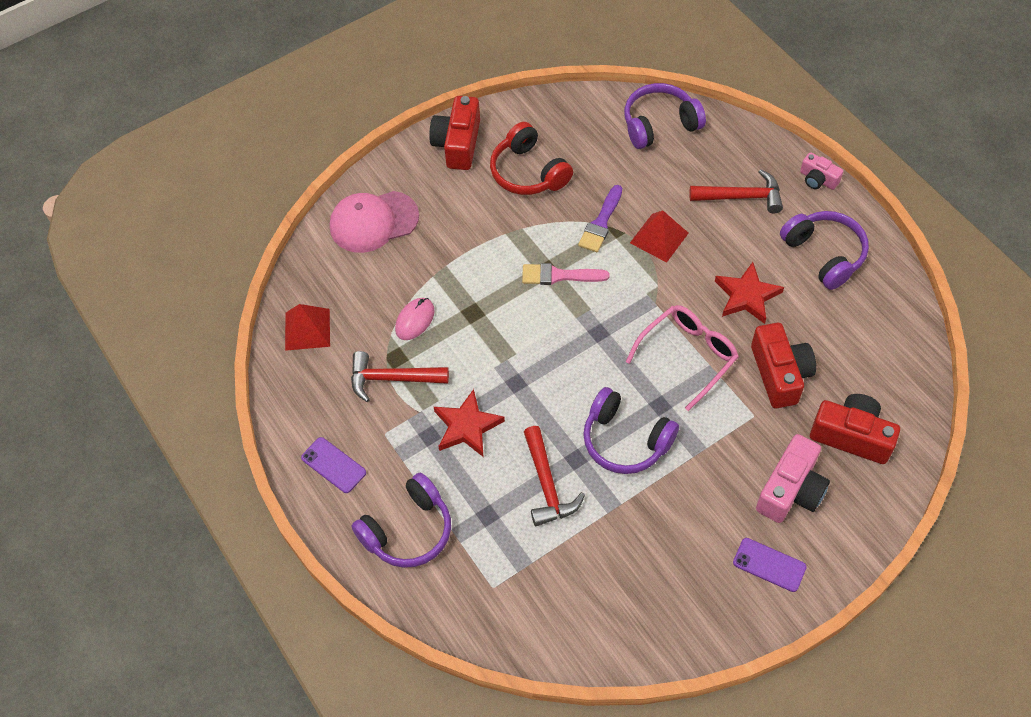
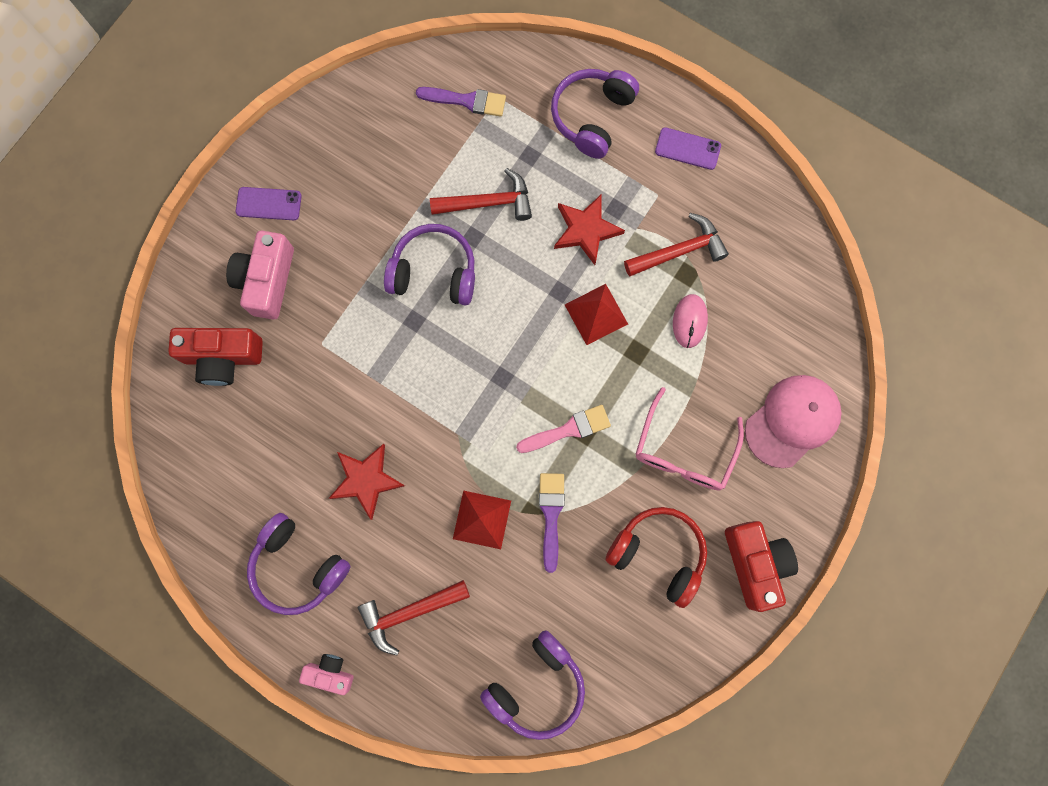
camera: 155 degrees right, 20 degrees up
(307, 329) = (788, 271): red pyramid -> red pyramid (596, 314)
(527, 596) = (466, 101): none -> purple brush
(547, 485) = (488, 202): red hammer -> red hammer turned 120 degrees clockwise
(688, 356) = (405, 385): pink glasses -> pink glasses (683, 451)
(780, 374) = (308, 399): red camera -> none

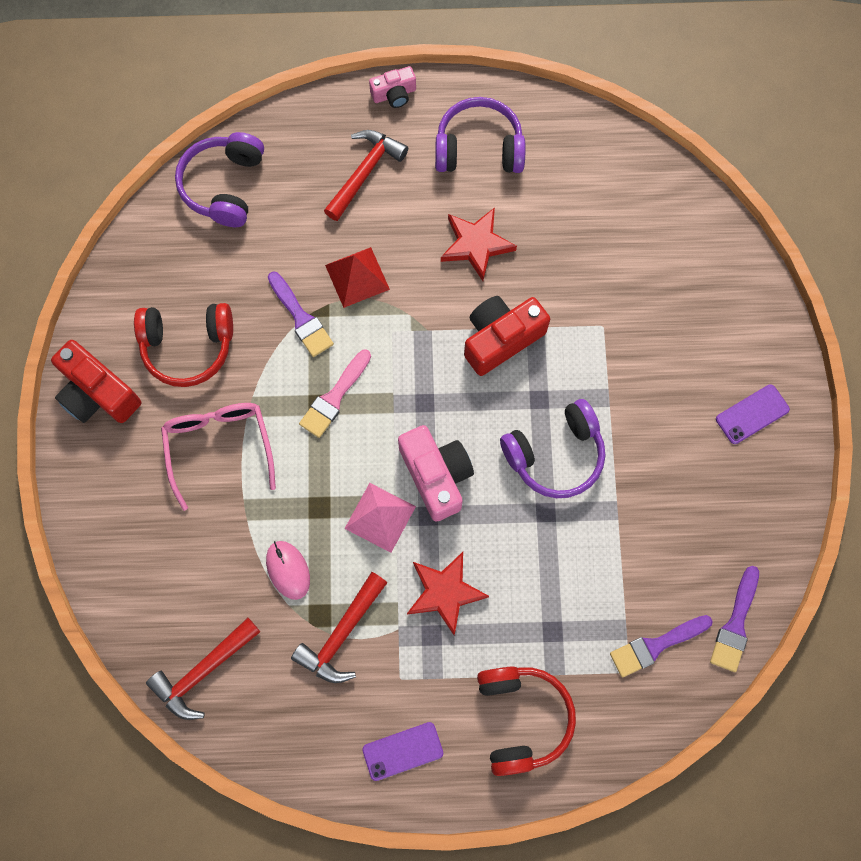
camera: 145 degrees right, 5 degrees down
(223, 357) = (674, 260): red camera -> red camera (501, 338)
(267, 280) = (694, 347): pink camera -> pink camera (436, 475)
(402, 79) = (735, 624): none -> purple brush
(488, 202) = (556, 555): red hammer -> red hammer (203, 672)
(592, 117) = (522, 717): purple headphones -> red headphones
(596, 314) = (380, 517): red pyramid -> pink pyramid
(792, 421) = (135, 540): pink cap -> none

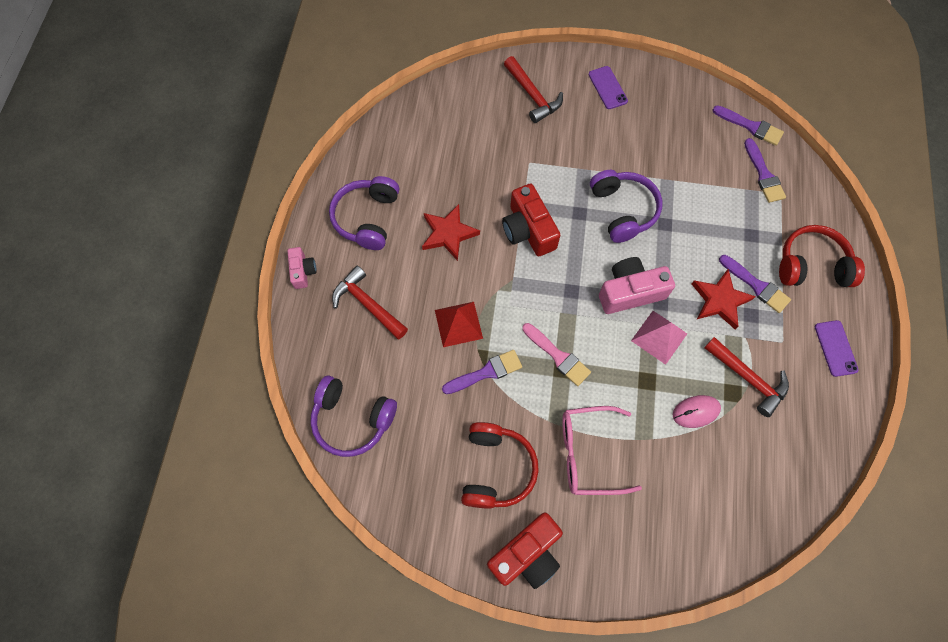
camera: 80 degrees left, 5 degrees down
(203, 672) = (774, 490): red hammer -> red hammer (533, 96)
(476, 640) = (756, 285): none -> purple brush

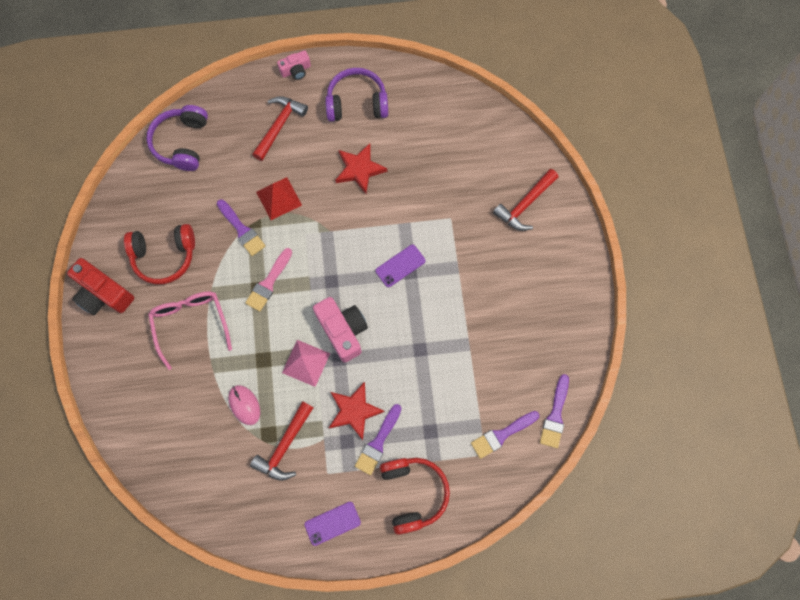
camera: 75 degrees right, 5 degrees up
(528, 230) = (381, 233): red camera -> none
(607, 88) = (556, 270): purple phone -> purple phone (400, 266)
(623, 210) = (424, 309): purple headphones -> none

